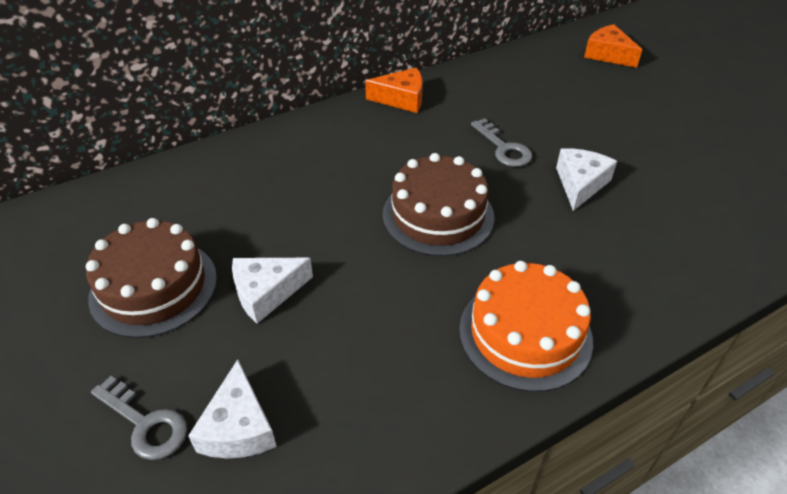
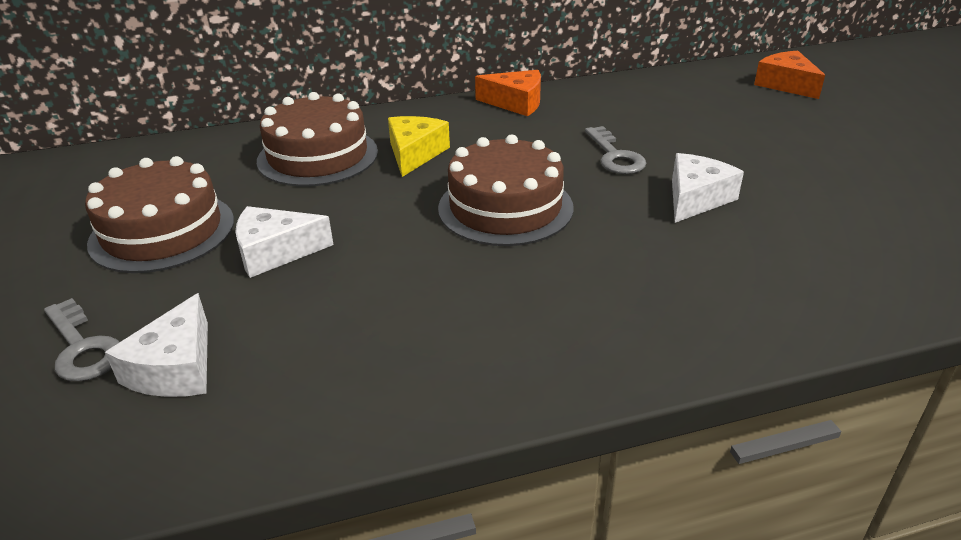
camera: 15 degrees right, 10 degrees down
(255, 181) = (318, 156): none -> brown cake
(339, 167) = (414, 154): none -> yellow cheese
(525, 334) = (556, 333): orange cake -> none

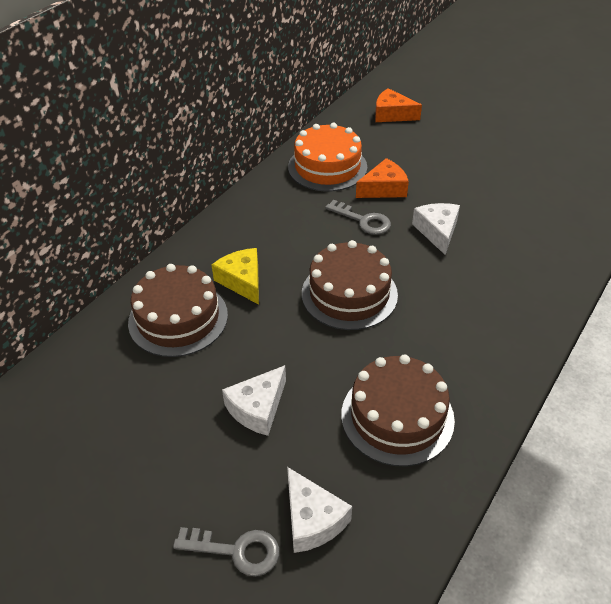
camera: 40 degrees left, 10 degrees up
(162, 231) = (157, 442): brown cake -> brown cake (397, 416)
(516, 103) = (253, 203): orange cheese -> orange cheese (384, 188)
(639, 102) = (327, 167): none -> orange cake

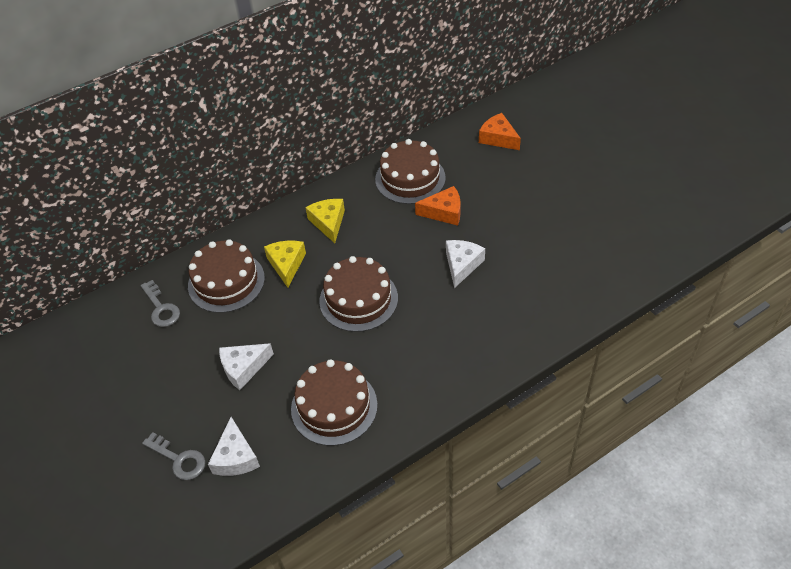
camera: 25 degrees right, 5 degrees up
(265, 228) = (328, 223): none -> yellow cheese
(327, 167) = (410, 178): orange cake -> brown cake
(363, 220) = (408, 238): grey key -> grey key (161, 308)

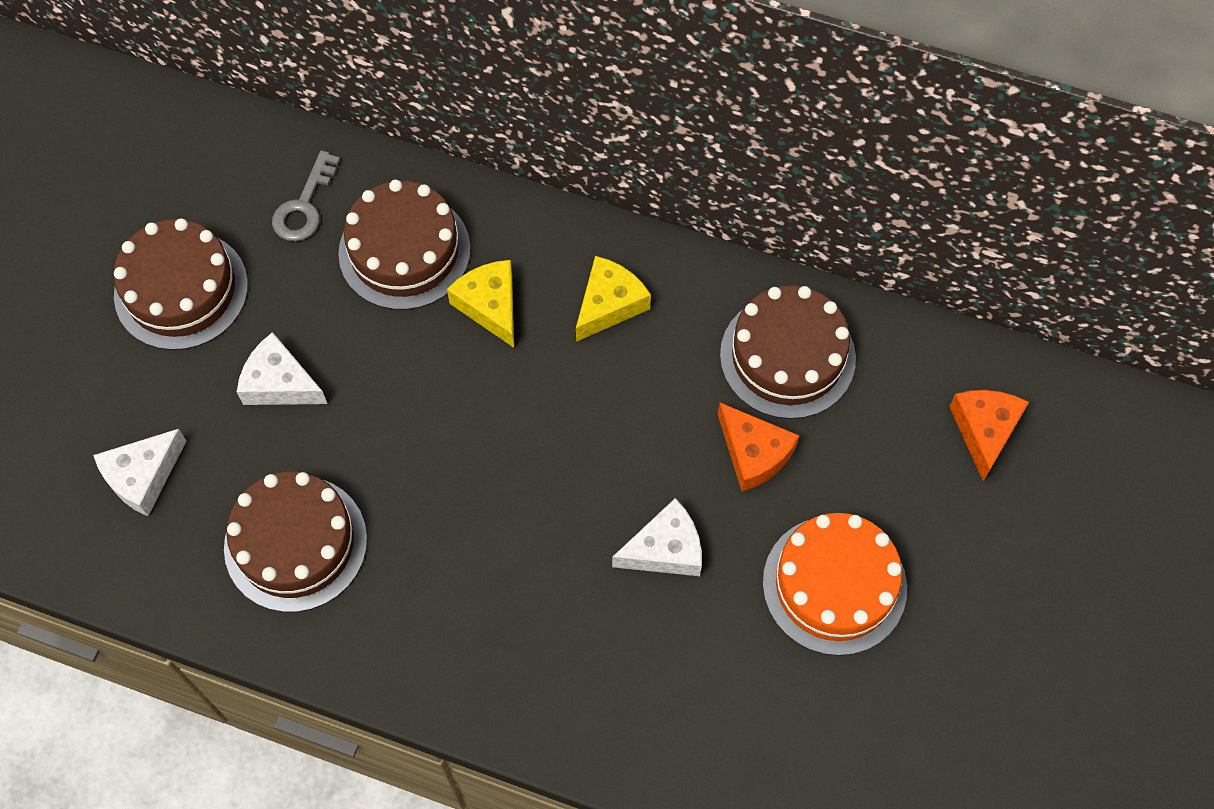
camera: 50 degrees right, 15 degrees up
(179, 459) = (97, 412): grey key -> none
(286, 264) = (490, 306): yellow cheese -> yellow cheese turned 75 degrees counterclockwise
(358, 299) = (496, 447): brown cake -> brown cake (181, 290)
(526, 218) = (834, 585): none -> orange cake

